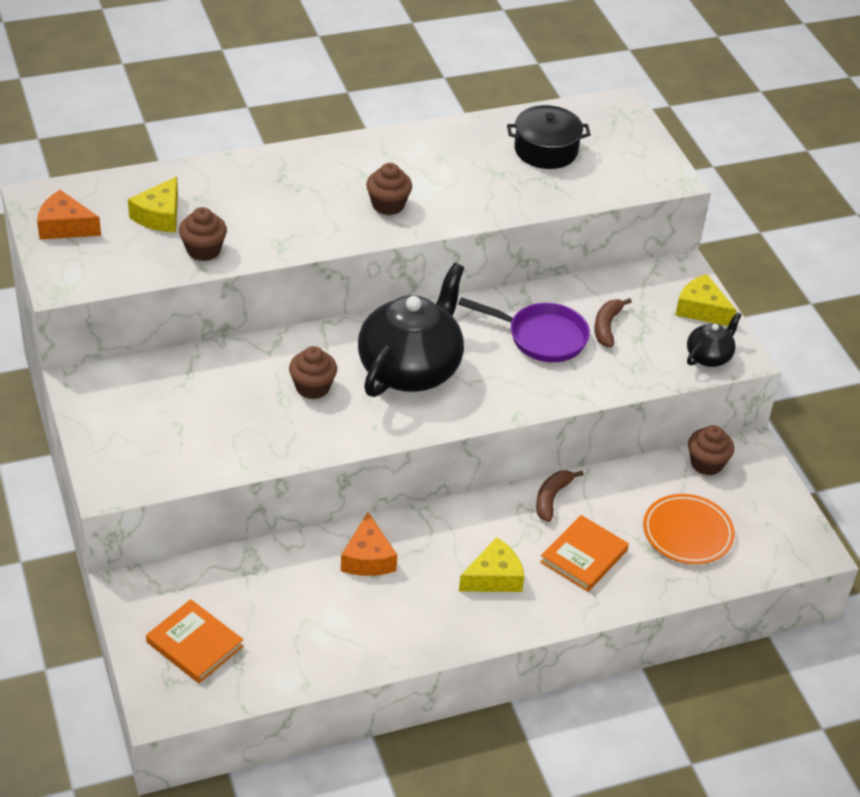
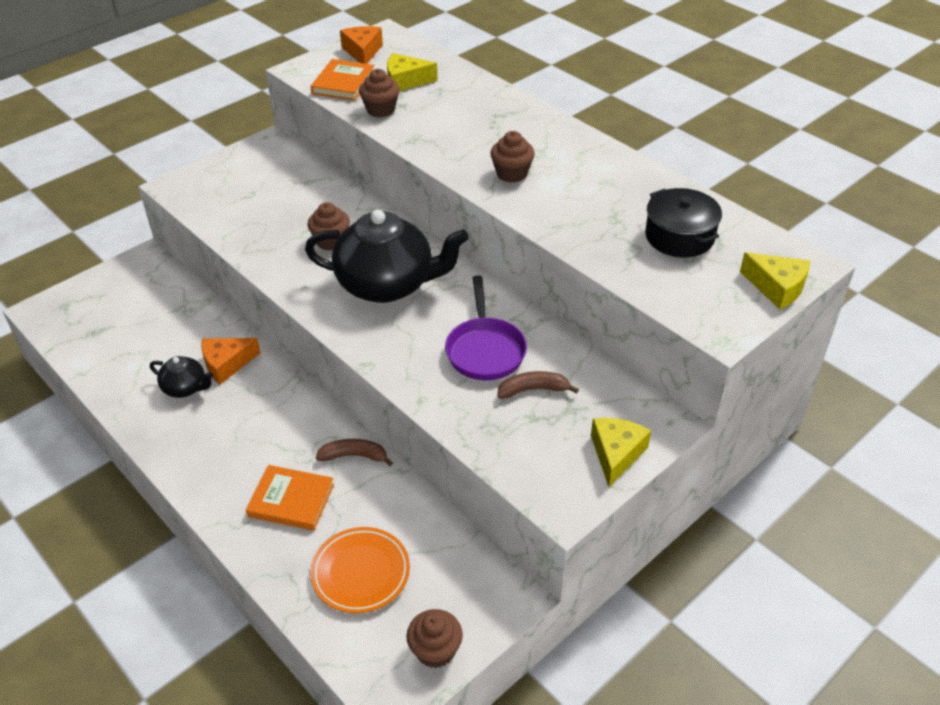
camera: 70 degrees right, 0 degrees up
(194, 644) = (103, 305): orange book -> orange book (343, 83)
(494, 577) = (238, 446): yellow cheese -> yellow cheese (777, 287)
(706, 463) = (469, 562): brown cupcake -> brown cupcake (435, 650)
(709, 356) = (545, 480): black teapot -> black teapot (185, 388)

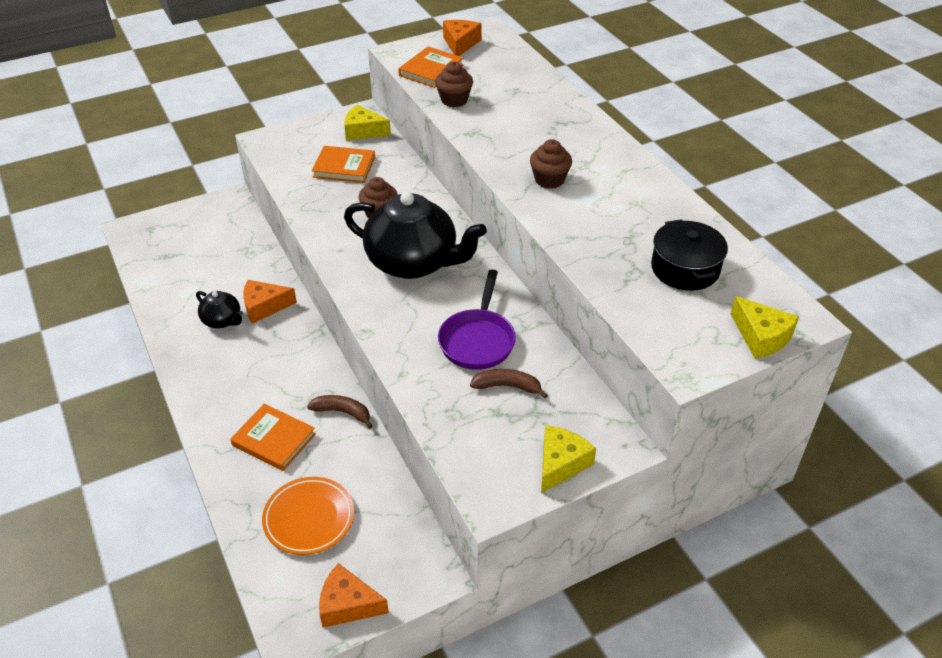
camera: 15 degrees right, 0 degrees up
(273, 200) = (344, 167): none -> orange book
(405, 81) = (488, 77): yellow cheese -> yellow cheese (363, 131)
(435, 650) = (347, 604): brown cupcake -> orange cheese

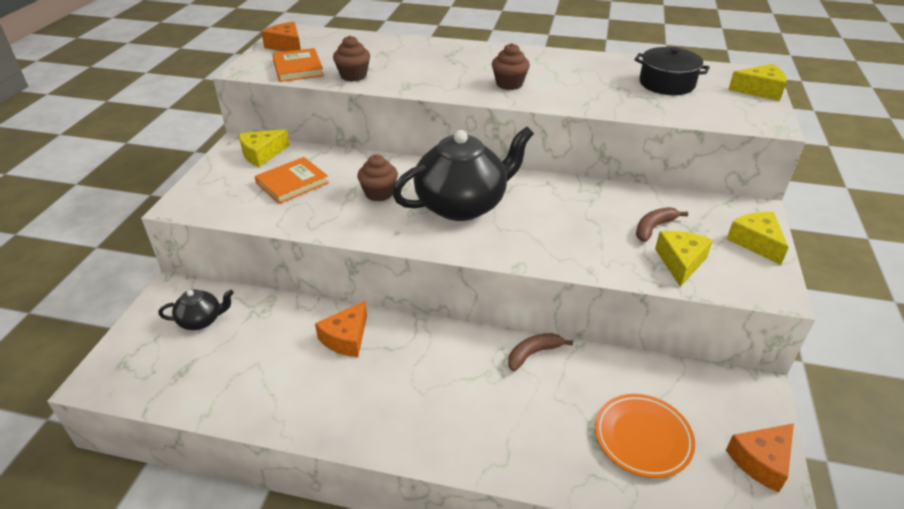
camera: 50 degrees left, 5 degrees down
(222, 320) = (329, 375): black teapot -> black teapot (201, 320)
(274, 440) = (525, 415): orange book -> none
(471, 423) = (680, 262): none -> yellow cheese
(477, 340) = (589, 217): purple pan -> none

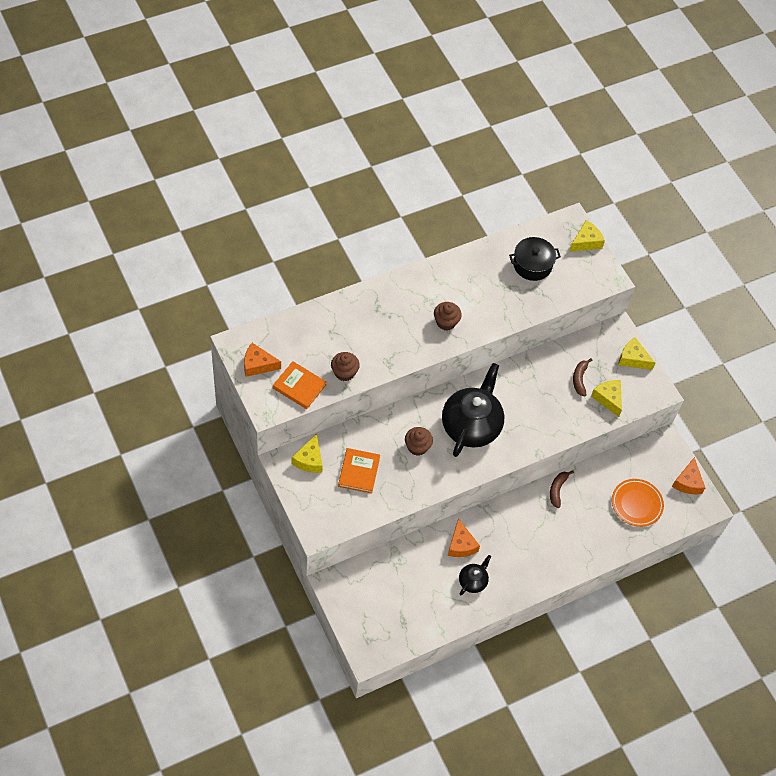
camera: 45 degrees left, 20 degrees up
(201, 320) = (374, 588): black teapot -> black teapot (473, 581)

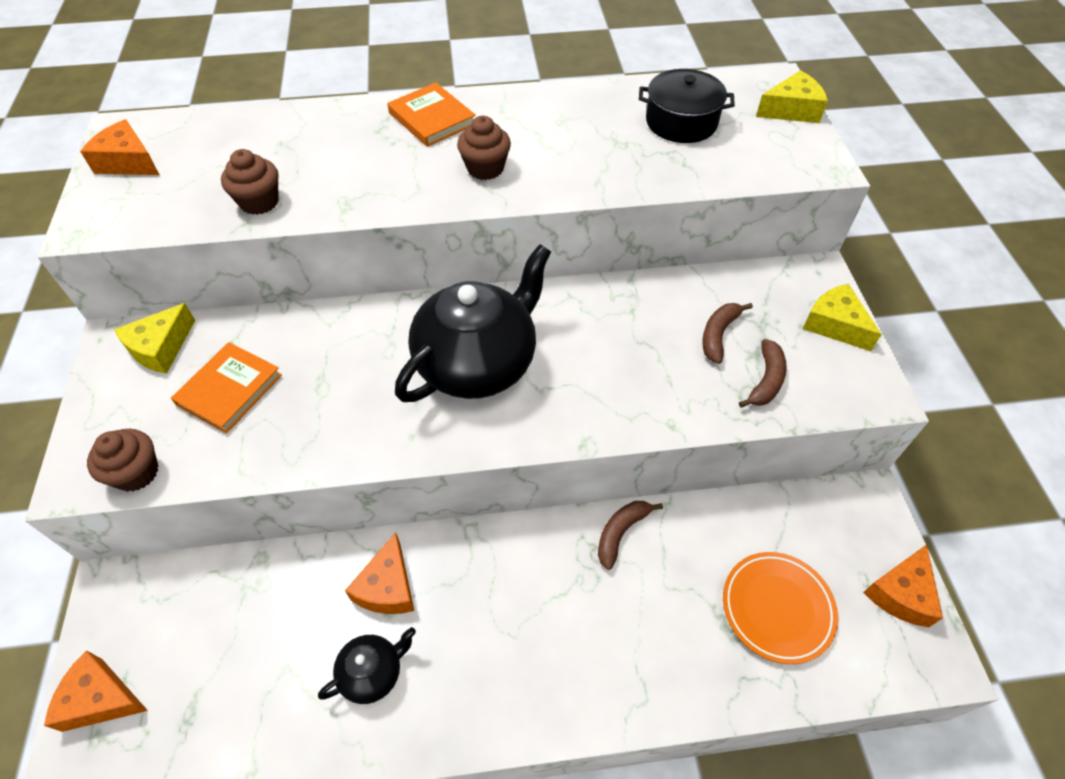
camera: 25 degrees right, 5 degrees down
(299, 387) = (167, 205): orange book -> orange book (432, 119)
(360, 626) = (101, 699): none -> orange cheese
(417, 447) = (360, 374): brown cupcake -> brown cupcake (136, 473)
(608, 398) = (766, 380): yellow cheese -> brown banana

